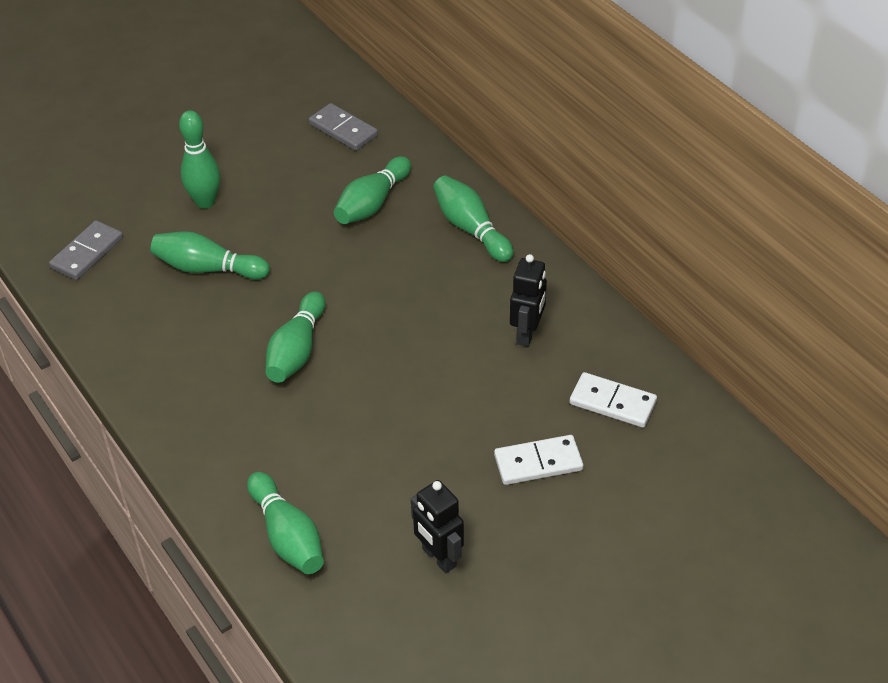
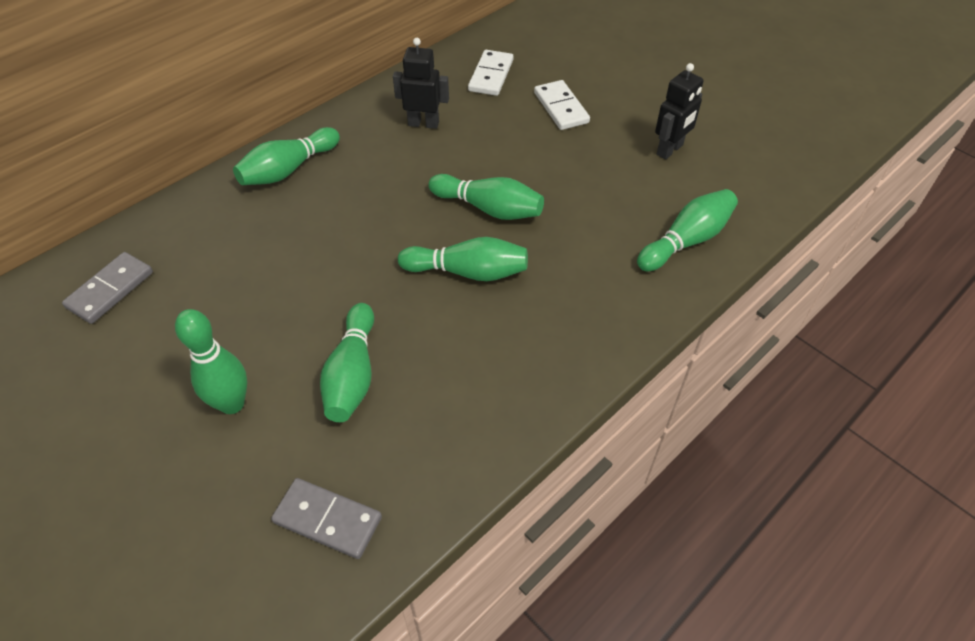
camera: 100 degrees left, 5 degrees up
(372, 203) = (246, 246): green bowling pin -> green bowling pin (489, 208)

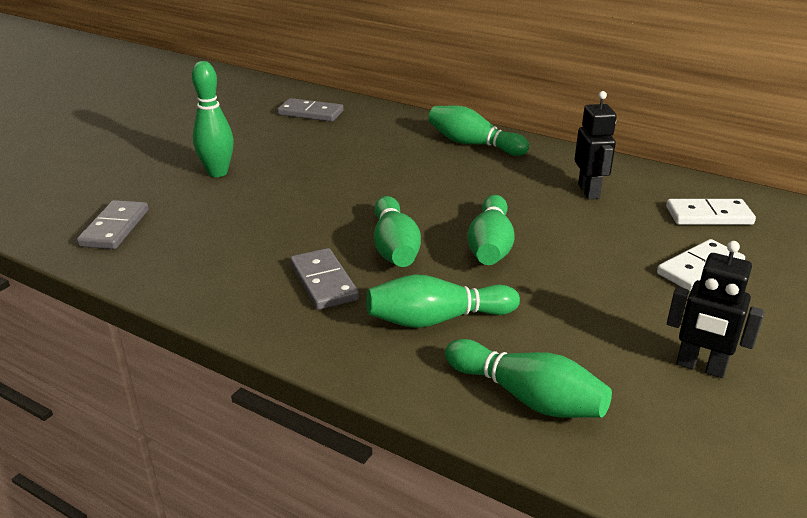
camera: 75 degrees right, 20 degrees down
(352, 374) = (254, 213): green bowling pin -> green bowling pin (437, 319)
(509, 333) = (323, 282): none -> grey domino

